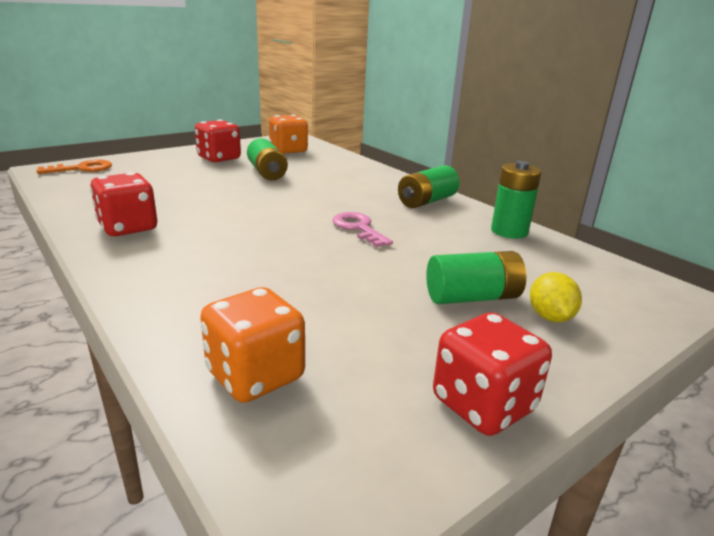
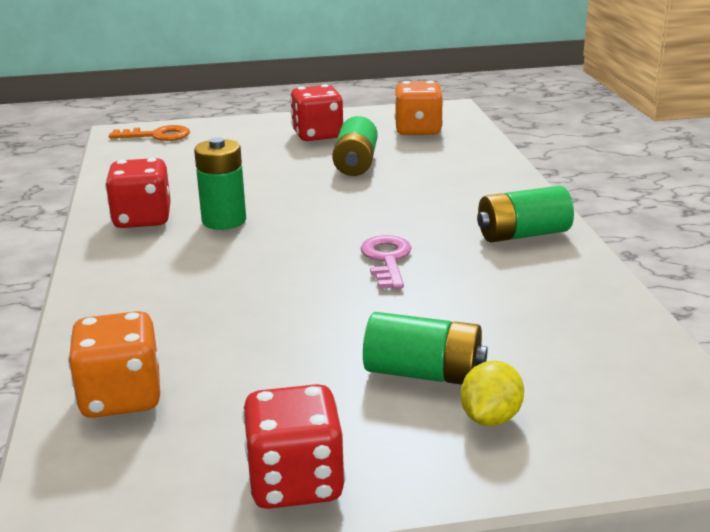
camera: 30 degrees right, 0 degrees up
(509, 231) = (588, 298): green battery -> green battery (224, 221)

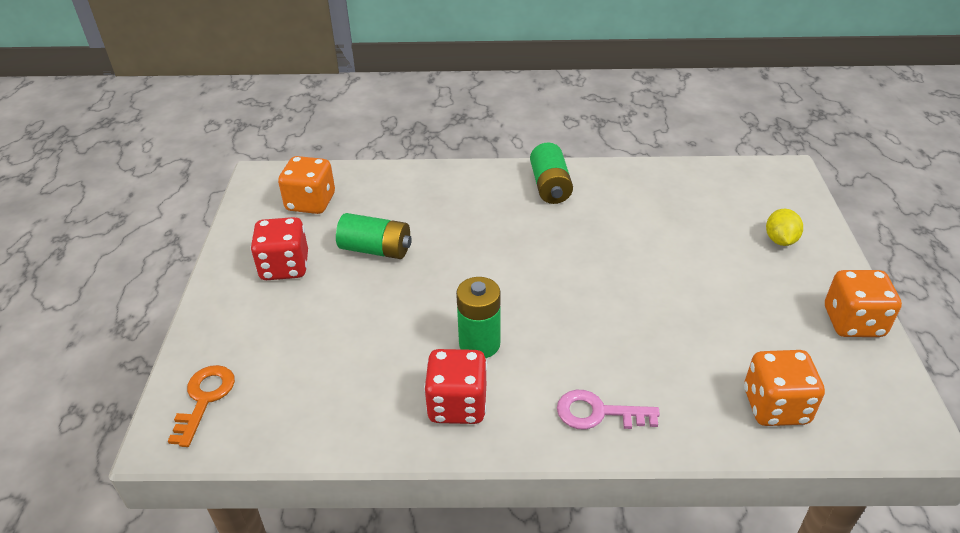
camera: 80 degrees left, 15 degrees up
(295, 482) = (853, 322): red dice -> orange dice
(387, 259) = (577, 254): pink key -> pink key (597, 413)
(423, 373) = (735, 258): green battery -> none
(490, 418) = (780, 240): yellow lemon -> yellow lemon turned 60 degrees clockwise

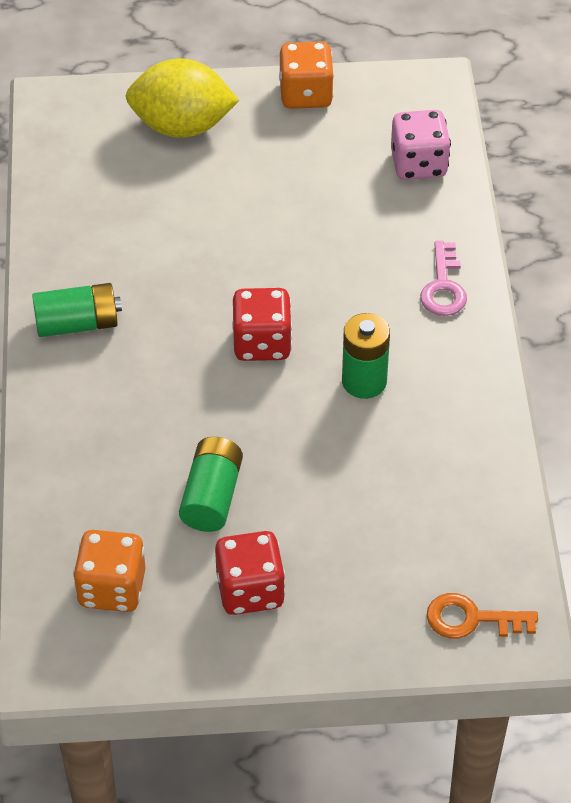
camera: 95 degrees left, 10 degrees up
(457, 405) = (449, 394): red dice -> red dice (262, 343)
(775, 406) = (418, 164): orange dice -> pink dice
(780, 240) = (182, 126): yellow lemon -> yellow lemon, size x2.02

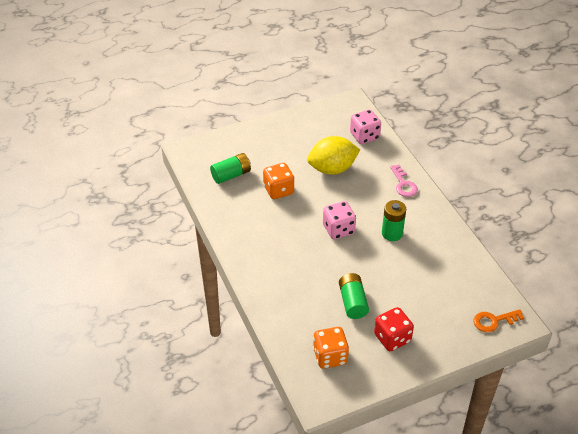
camera: 20 degrees left, 5 degrees down
(77, 323) = (250, 243): green battery -> green battery (231, 175)
(182, 126) = (252, 146): yellow lemon -> yellow lemon (332, 169)
(262, 343) = (338, 229): red dice -> pink dice
(306, 94) = (299, 119): orange dice -> orange dice (278, 190)

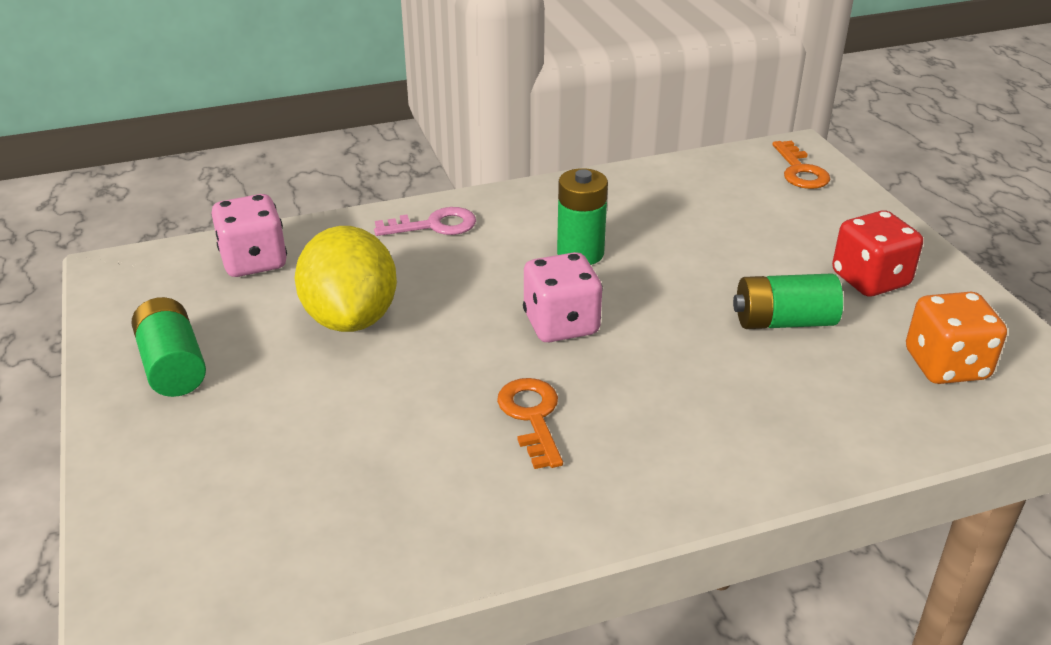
camera: 85 degrees left, 10 degrees down
(231, 175) = (308, 514): green battery -> green battery (173, 366)
(278, 190) = (402, 416): orange dice -> none
(282, 224) = (532, 416): none -> orange key

